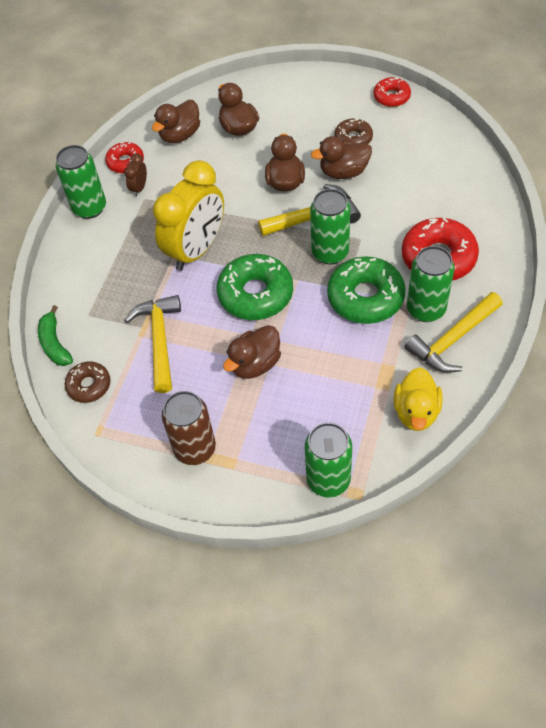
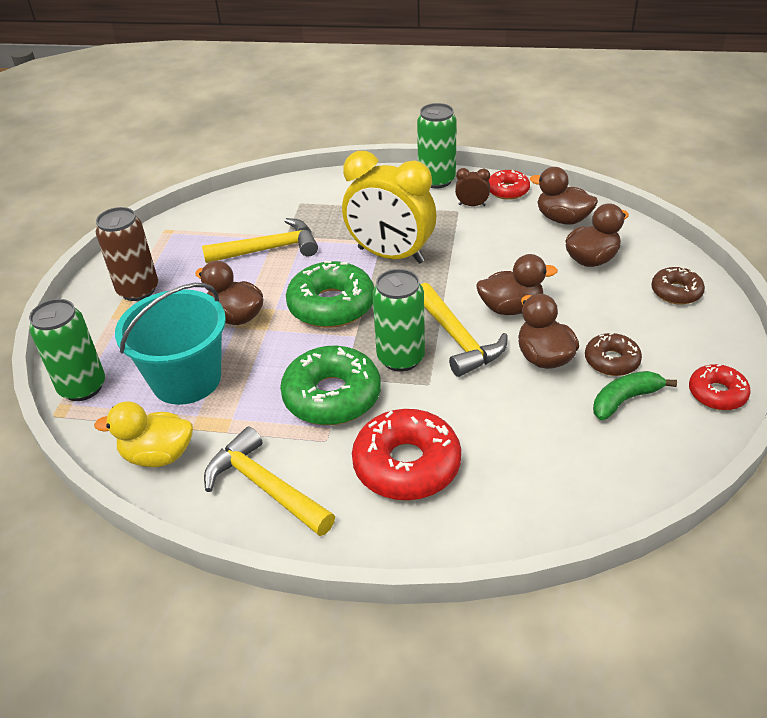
camera: 80 degrees right, 15 degrees down
(55, 344) = (266, 191): green banana -> green banana (625, 400)
(89, 385) = (218, 217): brown donut -> brown donut (676, 292)
(331, 398) = (186, 379): none -> turquoise bucket
(426, 309) = (315, 456): green can -> none

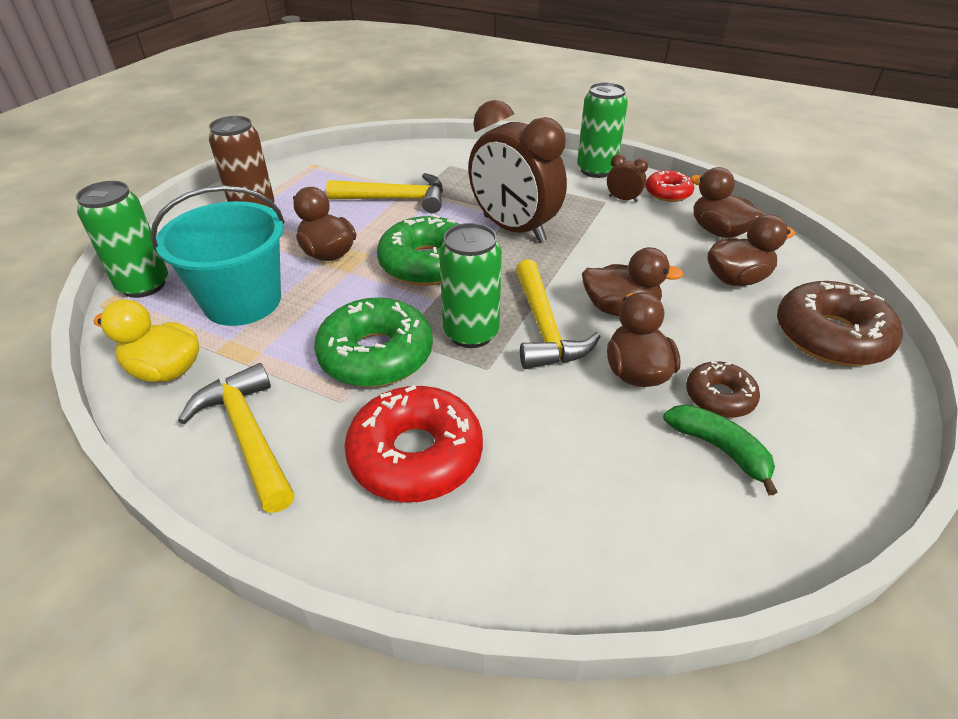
camera: 15 degrees right, 0 degrees up
(390, 255) = (513, 229): yellow clock -> brown clock
(625, 400) = (719, 449): green banana -> green banana turned 60 degrees clockwise
(676, 292) = (830, 336): brown donut -> brown donut, size x1.77
(717, 394) = (849, 474): red donut -> none

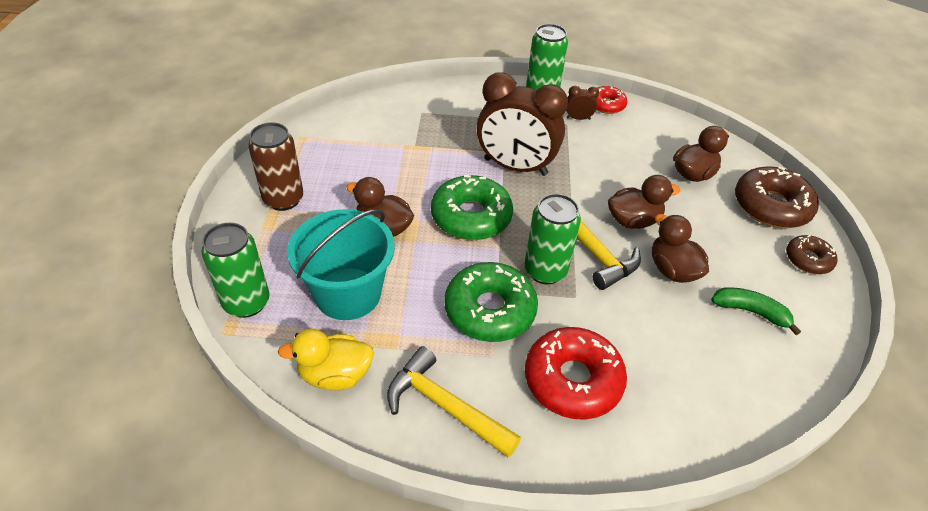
camera: 25 degrees left, 5 degrees up
(396, 199) = (402, 159): yellow hammer -> none
(718, 231) = (660, 134): brown duck -> none
(719, 397) = (731, 273): brown donut -> brown donut (808, 259)

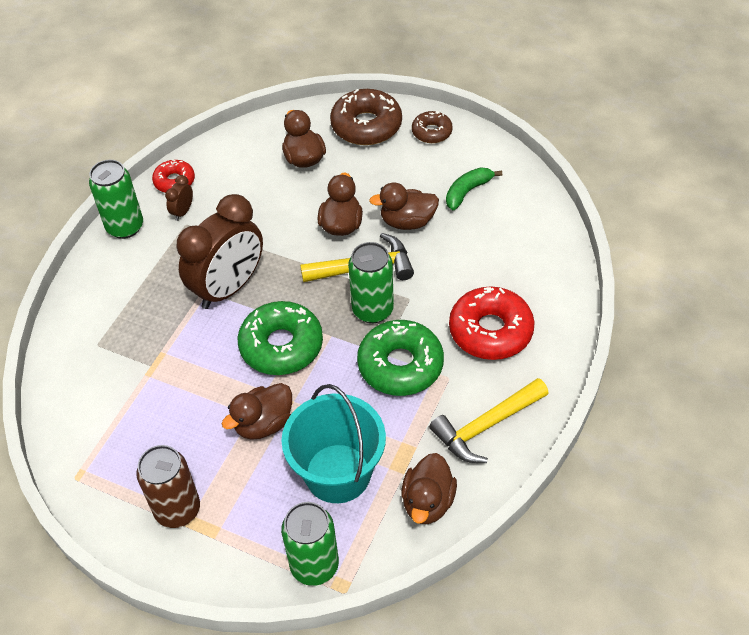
camera: 65 degrees left, 5 degrees up
(335, 375) = (428, 502): yellow duck -> brown duck

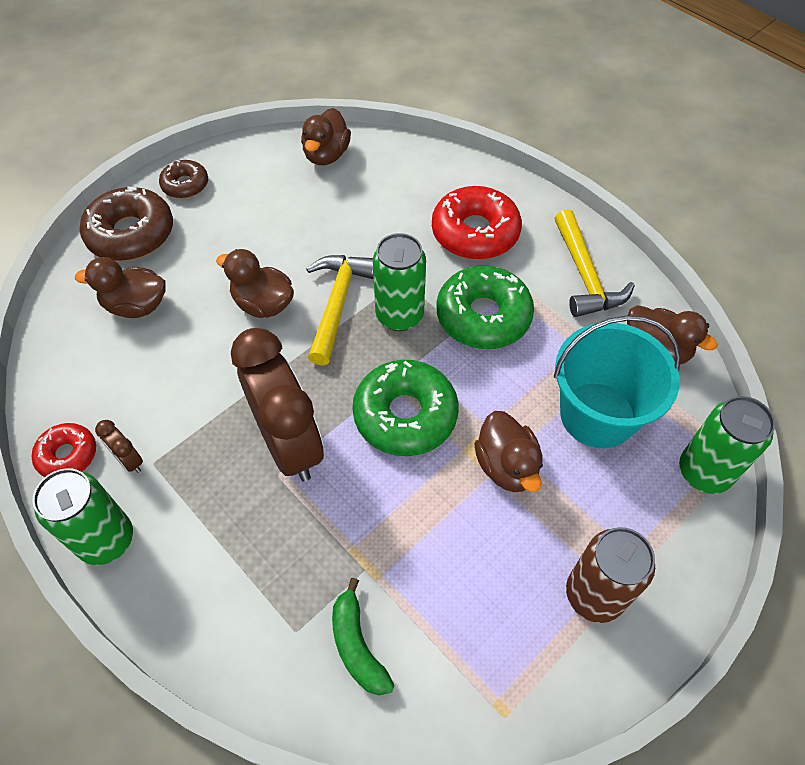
camera: 70 degrees left, 5 degrees up
(407, 222) = (297, 247): brown duck -> brown duck (326, 155)
(467, 191) = (289, 187): green banana -> green banana (357, 645)

